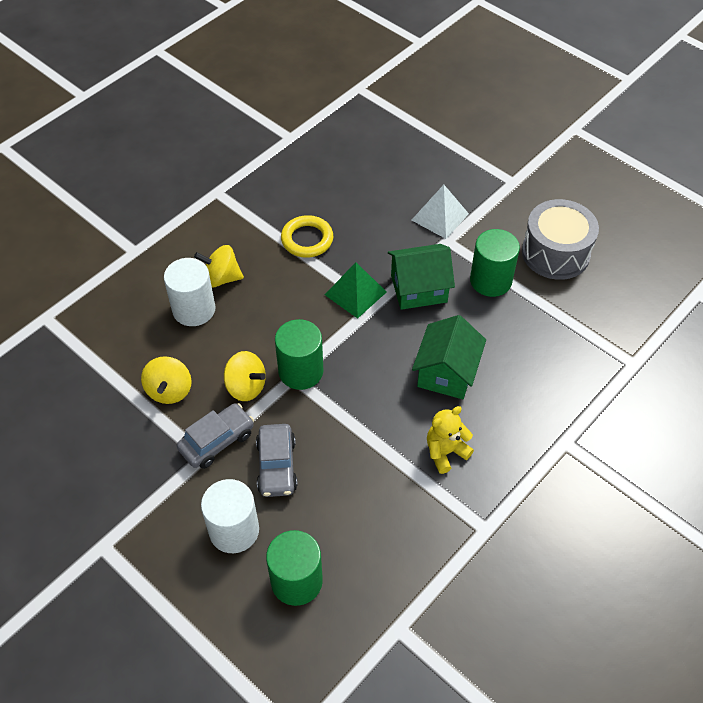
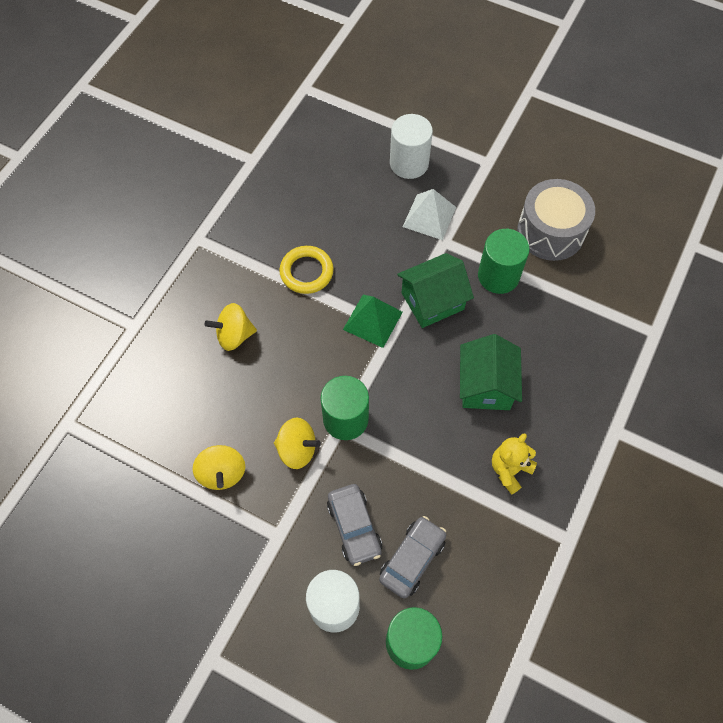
camera: 15 degrees left, 10 degrees up
(194, 309) = (217, 377): white cylinder -> white cylinder (409, 163)
(217, 441) = (287, 516): grey car -> grey car (412, 559)

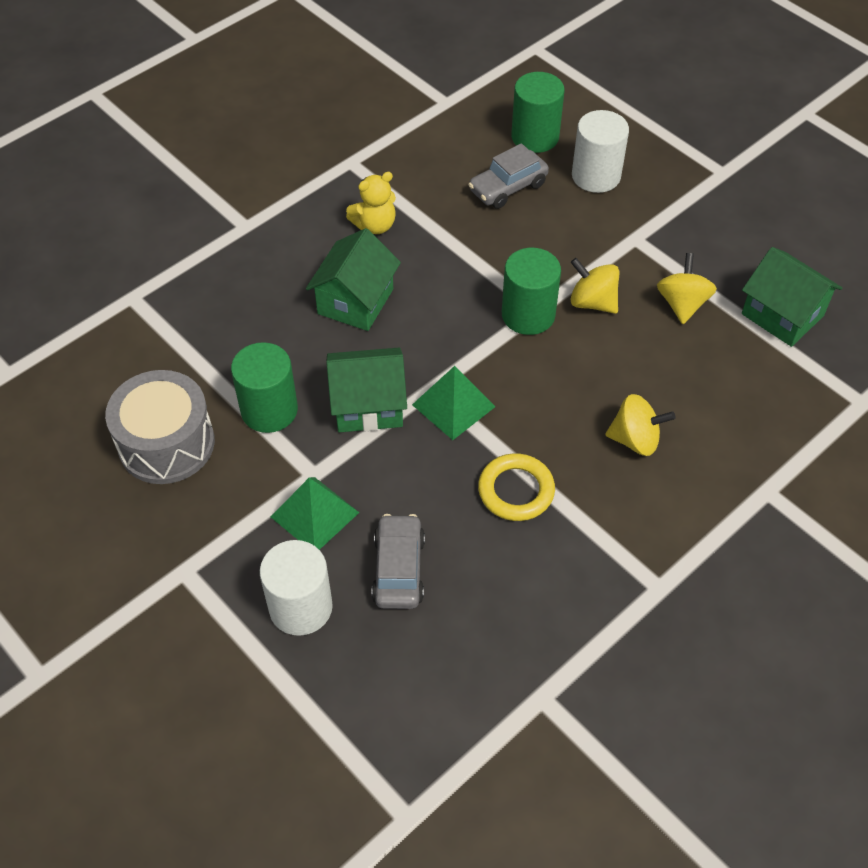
camera: 160 degrees left, 10 degrees down
(135, 490) = (782, 315): none -> green house
(354, 527) = (555, 224): grey car -> grey car (398, 569)
(429, 217) = (315, 514): white pyramid -> green pyramid

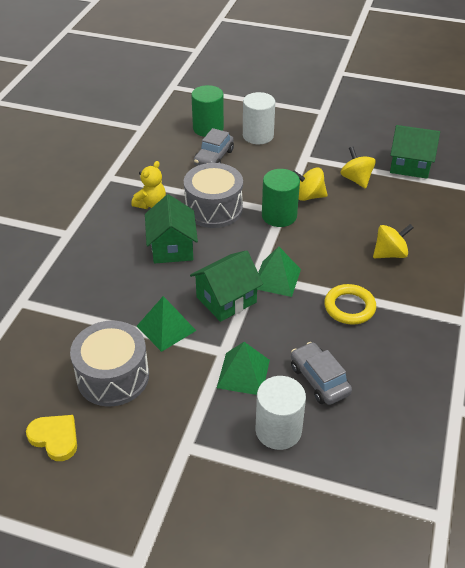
camera: 30 degrees left, 10 degrees down
(57, 487) = (55, 438): none -> yellow heart
(269, 410) = (166, 328): green cylinder -> green pyramid
(449, 267) = (214, 209): none -> grey drum

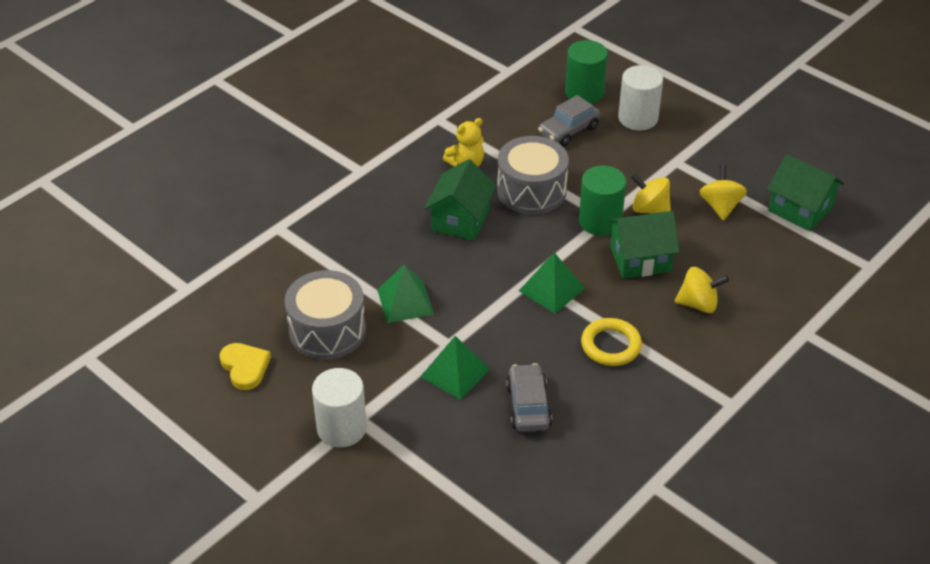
camera: 25 degrees right, 0 degrees up
(226, 299) = (484, 293): green house -> green house (640, 259)
(278, 430) = (456, 437): white cylinder -> white cylinder (341, 428)

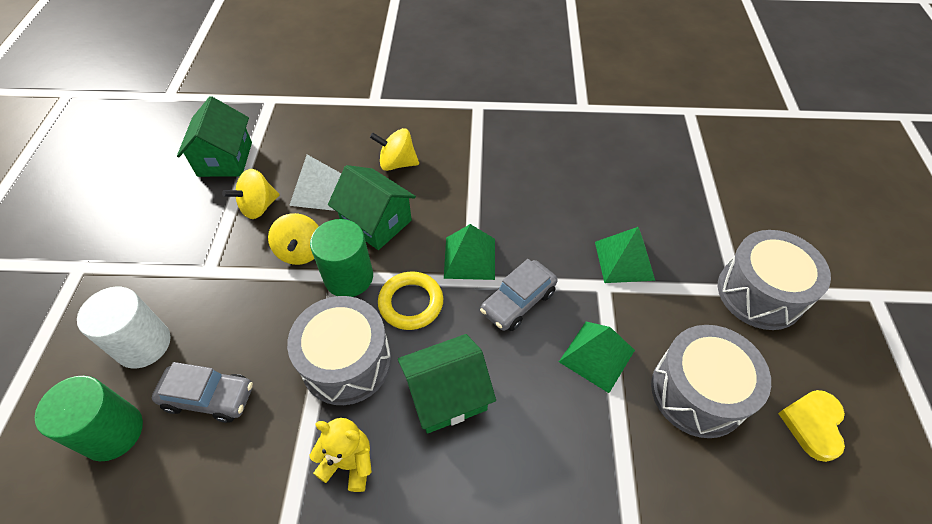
camera: 130 degrees left, 10 degrees up
(341, 428) = (759, 293): white cylinder -> grey drum
(528, 406) = (600, 198): grey car -> grey car (518, 302)
(611, 345) = (492, 187): yellow ring -> yellow ring (411, 303)
(698, 304) = (397, 163): yellow spinning top -> yellow spinning top turned 45 degrees counterclockwise
(709, 244) = (318, 190): none -> white pyramid

